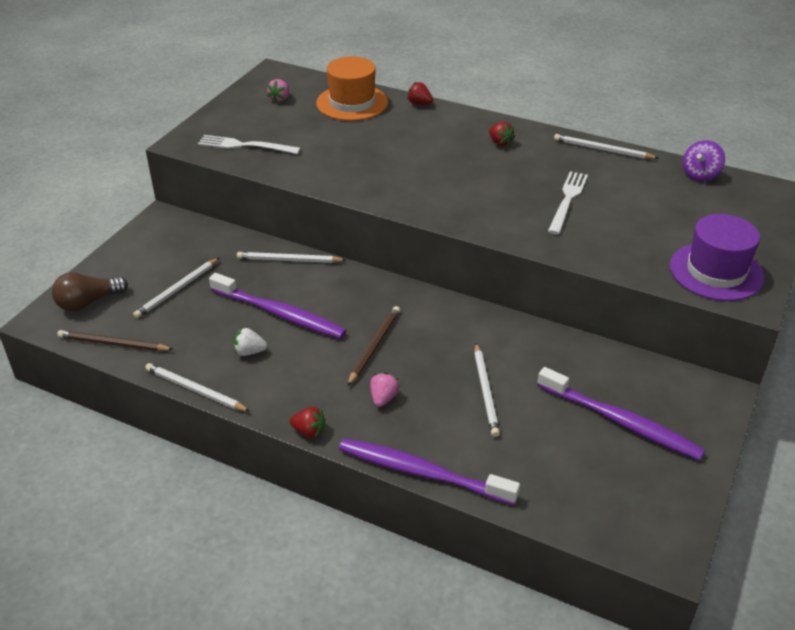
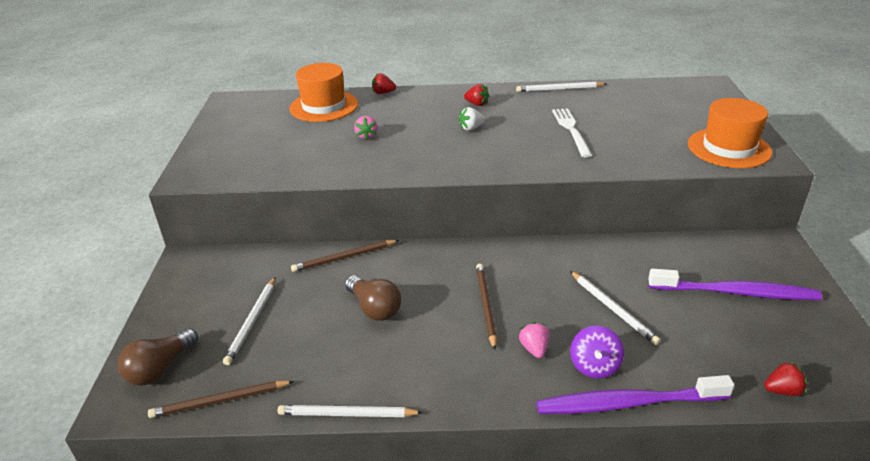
camera: 25 degrees left, 5 degrees down
(245, 145) = (252, 164): white fork -> none
(249, 352) = (373, 354): white strawberry -> white strawberry (471, 128)
(280, 99) = (253, 119): pink strawberry -> pink strawberry (366, 136)
(280, 314) = (374, 308): purple toothbrush -> brown light bulb
(289, 260) = (344, 258): white pencil -> brown pencil
(309, 431) = (494, 408): red strawberry -> red strawberry (782, 390)
(700, 175) = (644, 88): purple spinning top -> purple spinning top (594, 366)
(716, 271) = (729, 148): purple hat -> orange hat

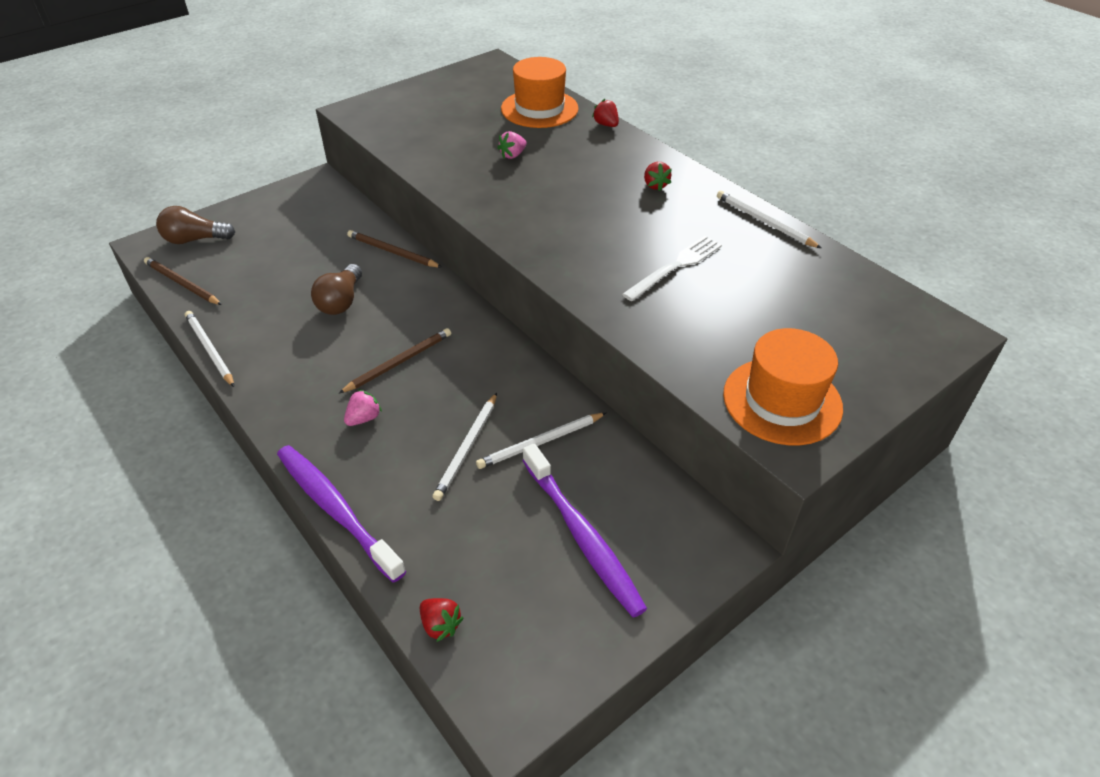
camera: 50 degrees right, 10 degrees up
(252, 322) = (274, 251): white pencil -> white pencil (540, 442)
(471, 128) = (599, 203): white strawberry -> none
(594, 366) = (370, 467): purple spinning top -> none

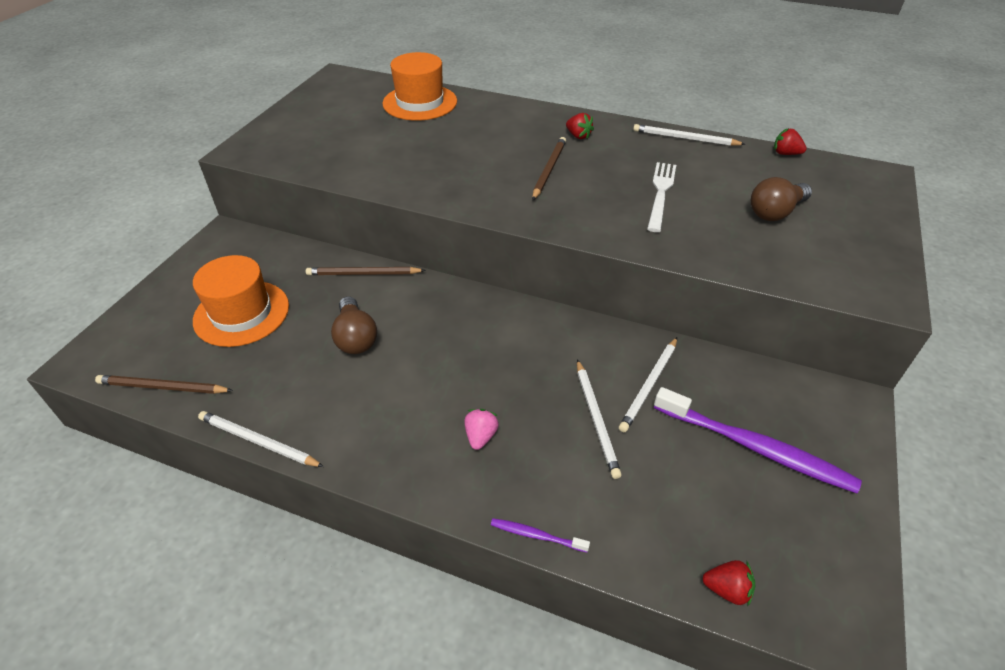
camera: 30 degrees left, 0 degrees up
(195, 240) = (137, 337): brown light bulb -> brown light bulb (775, 212)
(336, 509) = (536, 535): purple toothbrush -> purple toothbrush, size x0.44
(399, 362) = (464, 370): brown pencil -> brown pencil (549, 169)
(512, 155) = (437, 147): pink strawberry -> none
(606, 125) = (489, 100): red strawberry -> red strawberry (785, 153)
(782, 401) = (840, 265): orange hat -> orange hat (241, 313)

